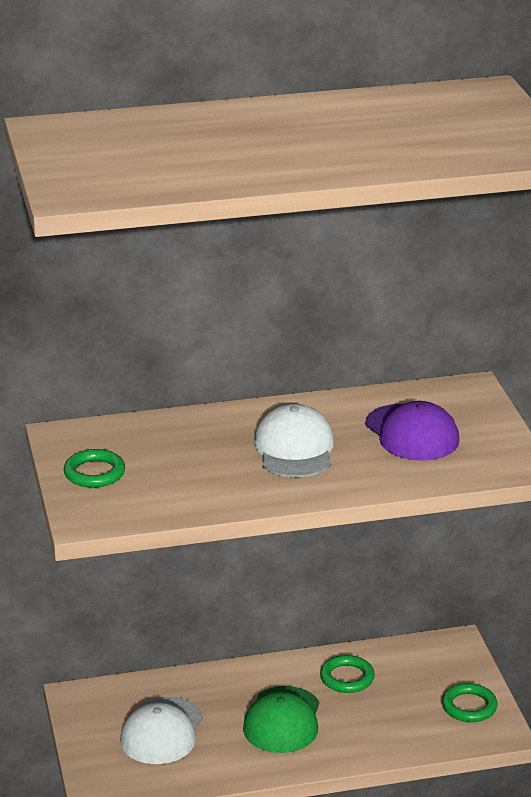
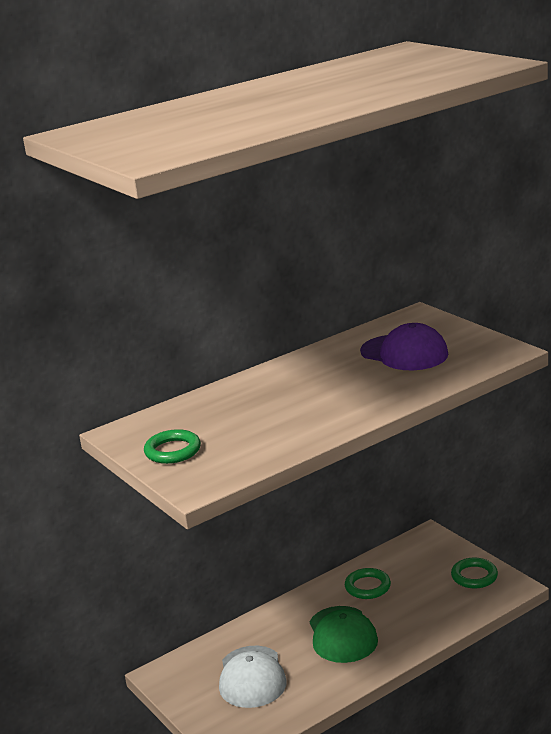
camera: 20 degrees left, 5 degrees down
(294, 449) = (324, 388): white cap -> none

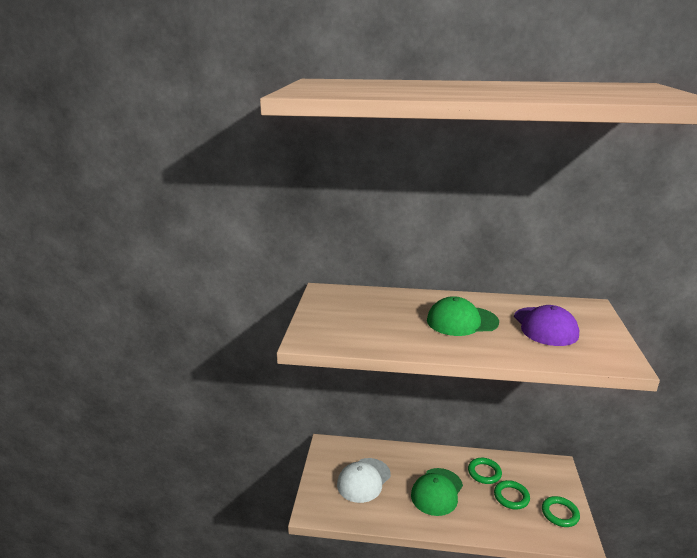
camera: 40 degrees right, 0 degrees up
(173, 451) = (328, 314): green ring -> green ring (511, 497)
(323, 386) = (462, 321): none -> green cap

